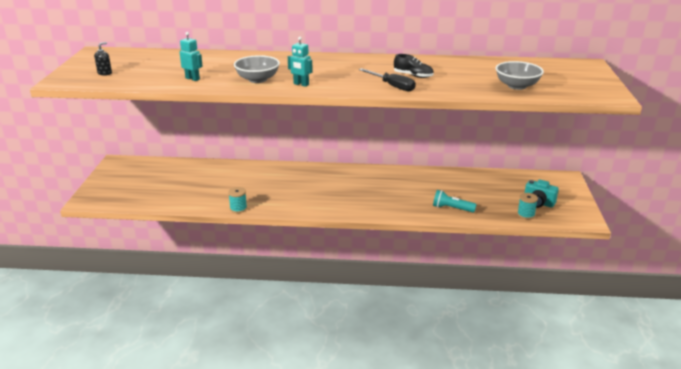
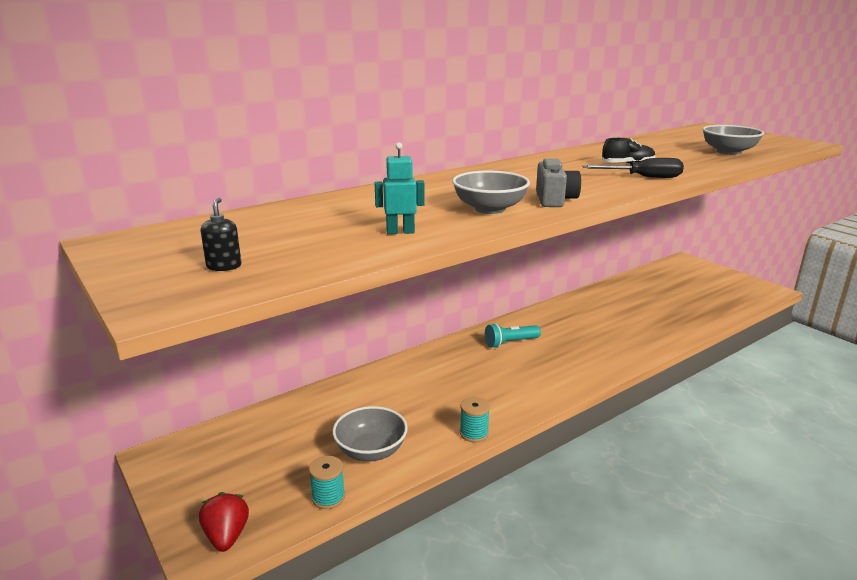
camera: 40 degrees left, 5 degrees down
(98, 199) = (227, 536): none -> red strawberry
(187, 195) = (371, 451): none -> grey bowl
(301, 84) = (555, 200): turquoise robot -> grey camera
(451, 208) = (669, 325): turquoise flashlight -> turquoise flashlight (510, 343)
(526, 215) = (728, 304): turquoise spool -> turquoise spool (328, 497)
(538, 203) = (714, 290): turquoise camera -> none

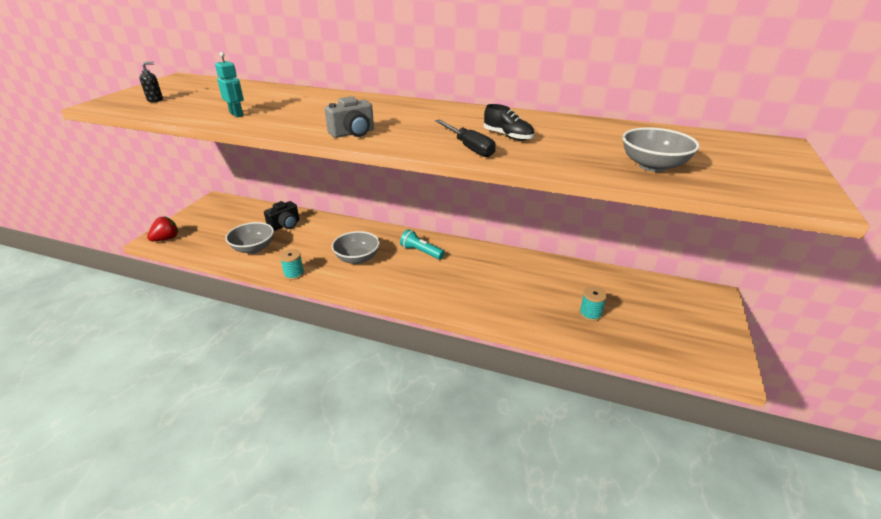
camera: 55 degrees right, 10 degrees up
(328, 497) = (206, 252): turquoise spool -> turquoise spool (590, 314)
(338, 410) = (285, 225): none -> black camera
(489, 209) = (308, 122): grey bowl -> grey bowl (357, 258)

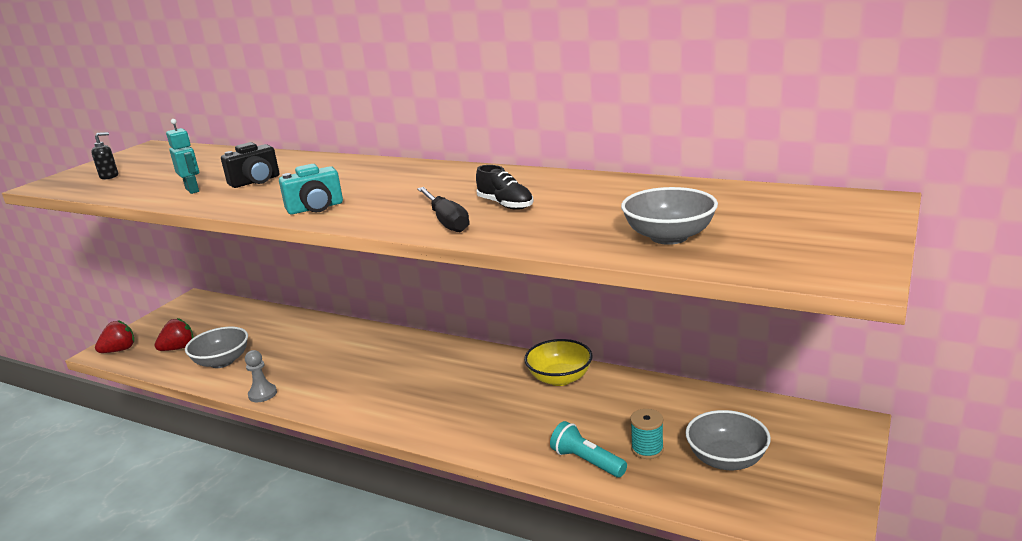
camera: 10 degrees right, 10 degrees down
(215, 238) = (178, 348): none -> red strawberry
(285, 225) = (271, 331): black camera -> black camera (256, 181)
(294, 274) = (262, 394): turquoise spool -> grey pawn
(353, 133) = (315, 208): grey camera -> turquoise camera
(357, 258) = (350, 374): grey bowl -> grey bowl (726, 459)
(421, 252) = (438, 365): turquoise flashlight -> turquoise flashlight (586, 461)
(512, 262) = (559, 378): none -> yellow bowl

